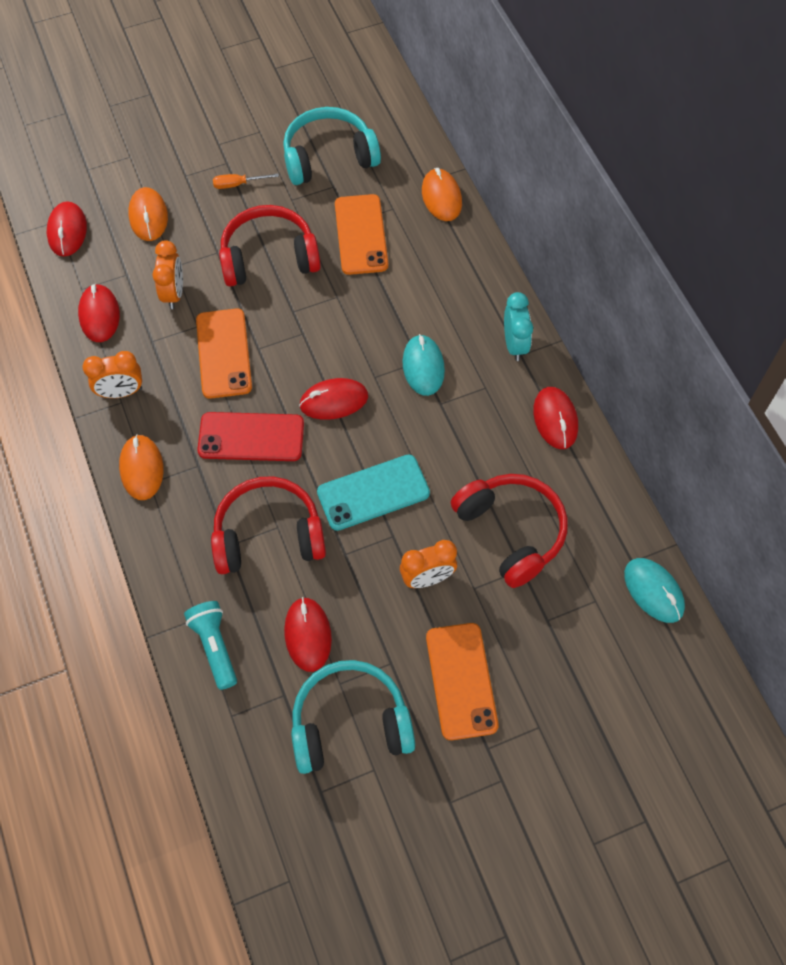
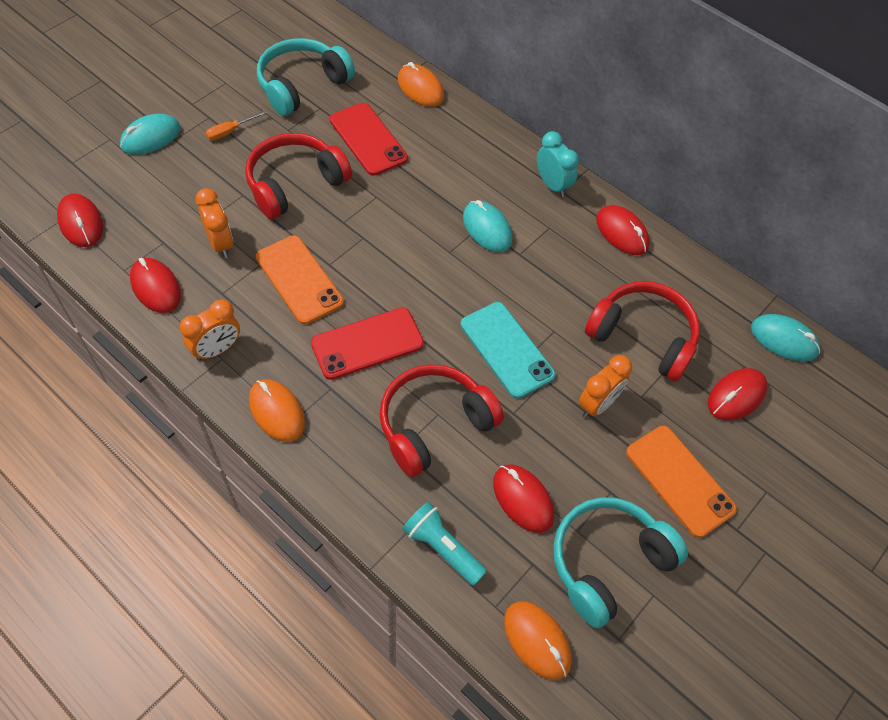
camera: 30 degrees left, 5 degrees down
(148, 216) = (157, 185): orange mouse -> orange mouse (537, 641)
(165, 167) = (151, 137): none -> turquoise mouse
(334, 401) = (425, 285): red mouse -> red mouse (736, 396)
(361, 235) = (368, 139): orange phone -> red phone
(373, 492) = (506, 350): turquoise phone -> turquoise phone turned 75 degrees counterclockwise

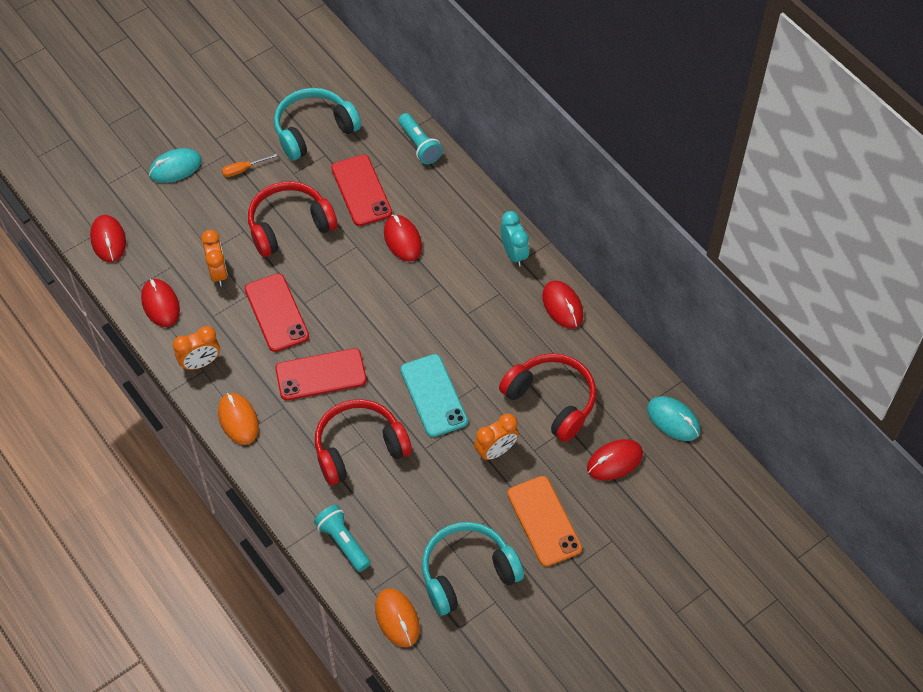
camera: 15 degrees right, 0 degrees up
(299, 280) = (276, 313): orange phone -> red phone
(420, 88) = (419, 145): orange mouse -> turquoise flashlight
(487, 229) = (445, 288): turquoise mouse -> none
(523, 499) = (414, 516): red mouse -> red mouse (402, 240)

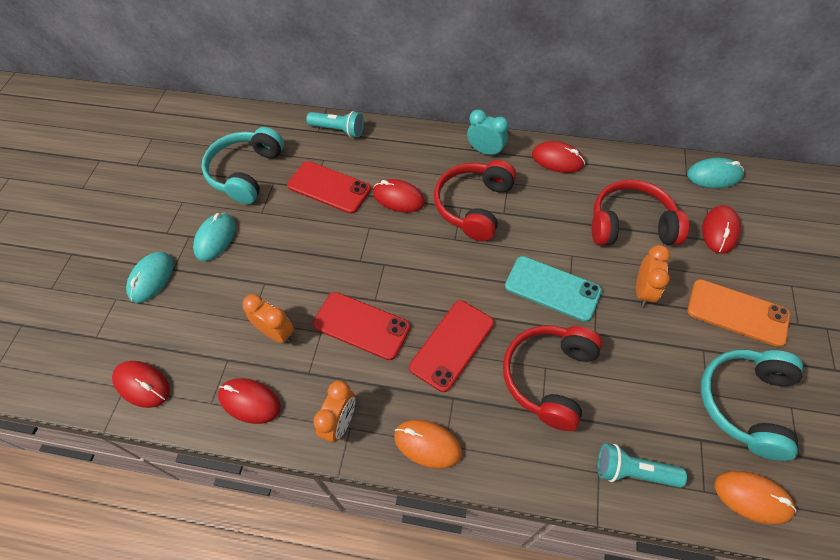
camera: 40 degrees left, 0 degrees up
(243, 169) = (215, 238): orange screwdriver -> turquoise mouse
(289, 226) = (299, 252): red headphones -> red headphones (474, 206)

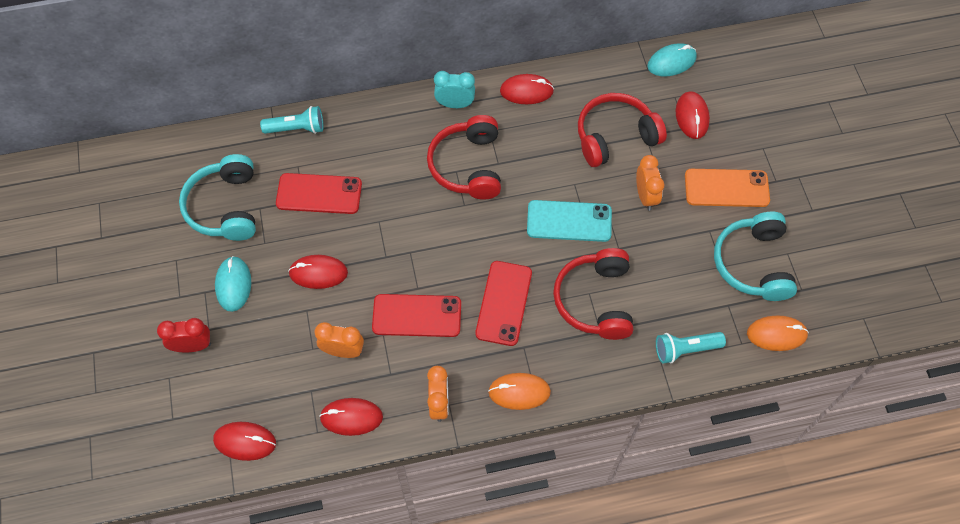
camera: 25 degrees left, 5 degrees up
(151, 278) = (193, 346): turquoise mouse -> red clock
(398, 198) = (393, 182): red mouse -> red mouse (318, 273)

